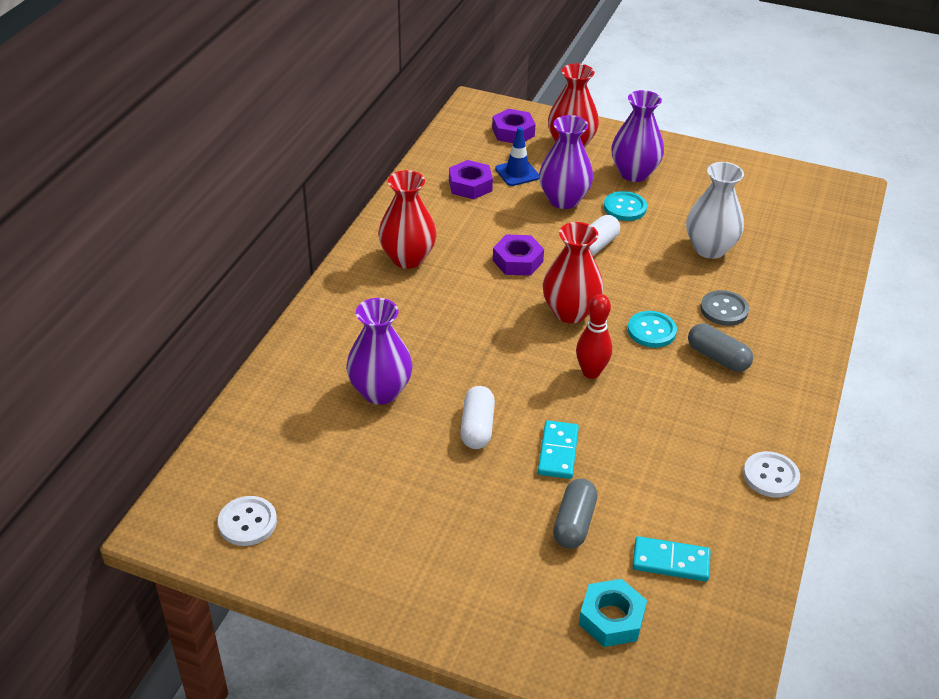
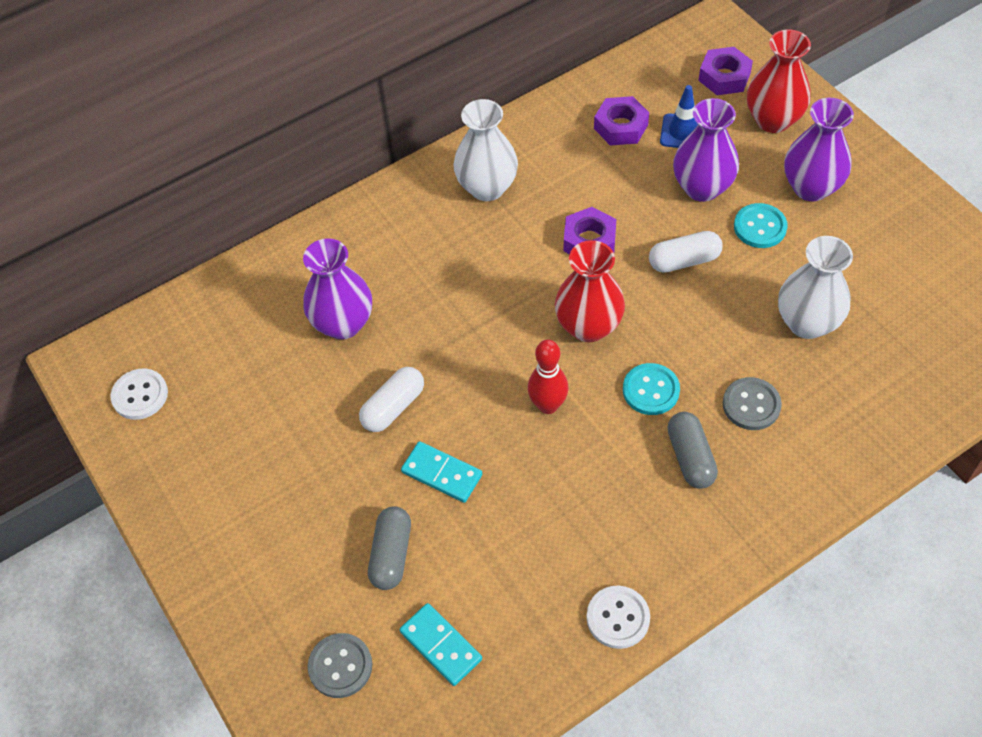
camera: 40 degrees right, 15 degrees up
(407, 258) = (487, 187): red vase -> white vase
(558, 452) = (441, 474): turquoise domino -> turquoise domino turned 75 degrees clockwise
(574, 523) = (391, 554): grey capsule -> grey capsule turned 45 degrees counterclockwise
(611, 618) = (340, 666): turquoise nut -> grey button

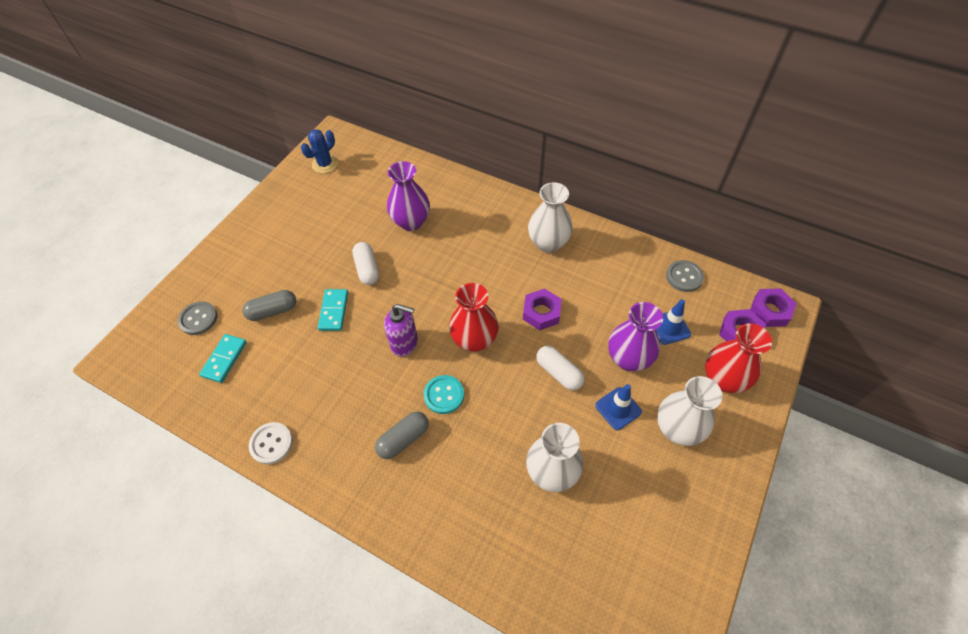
camera: 60 degrees right, 0 degrees up
(140, 395) = (325, 164): white button -> blue cactus
(393, 407) = (367, 269): white capsule -> white capsule turned 60 degrees clockwise
(548, 405) = (404, 343): red bowling pin -> purple soap dispenser
(621, 126) = (647, 290): purple nut -> purple nut (770, 311)
(751, 405) = (462, 461): grey button -> grey button (684, 277)
(760, 227) = (618, 408): turquoise button -> blue traffic cone
(811, 187) = (677, 429): purple vase -> white vase

